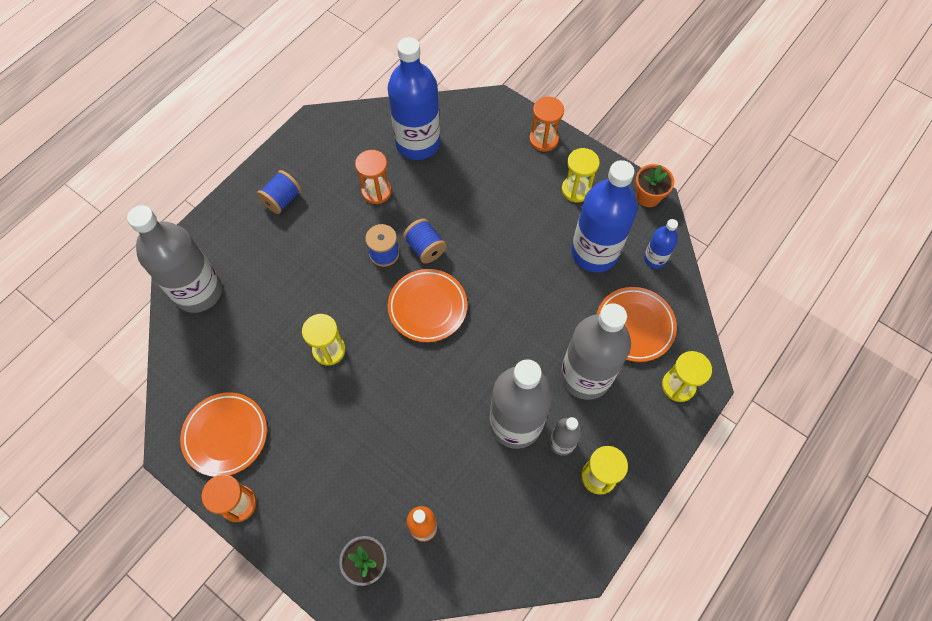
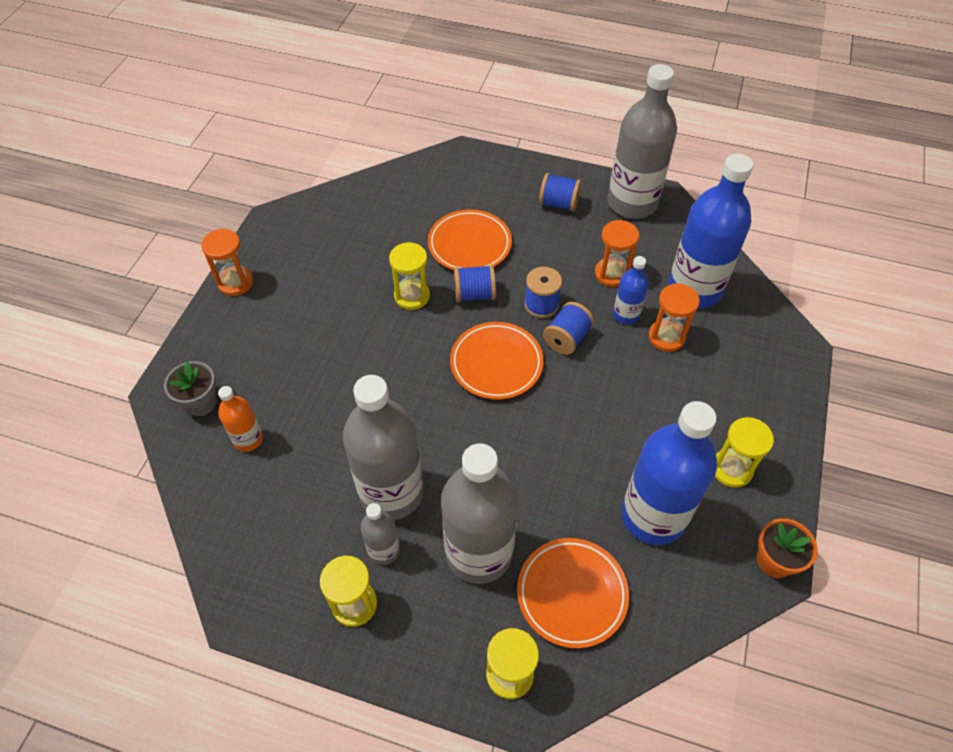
camera: 70 degrees right, 10 degrees down
(198, 291) = (431, 180): grey bottle -> grey bottle (632, 203)
(226, 435) = (297, 250): orange plate -> orange plate (469, 245)
(350, 299) = (474, 294): none -> blue spool
(543, 139) = (781, 411): orange hourglass -> orange hourglass (666, 337)
(655, 258) = (683, 594): blue bottle -> blue bottle (626, 315)

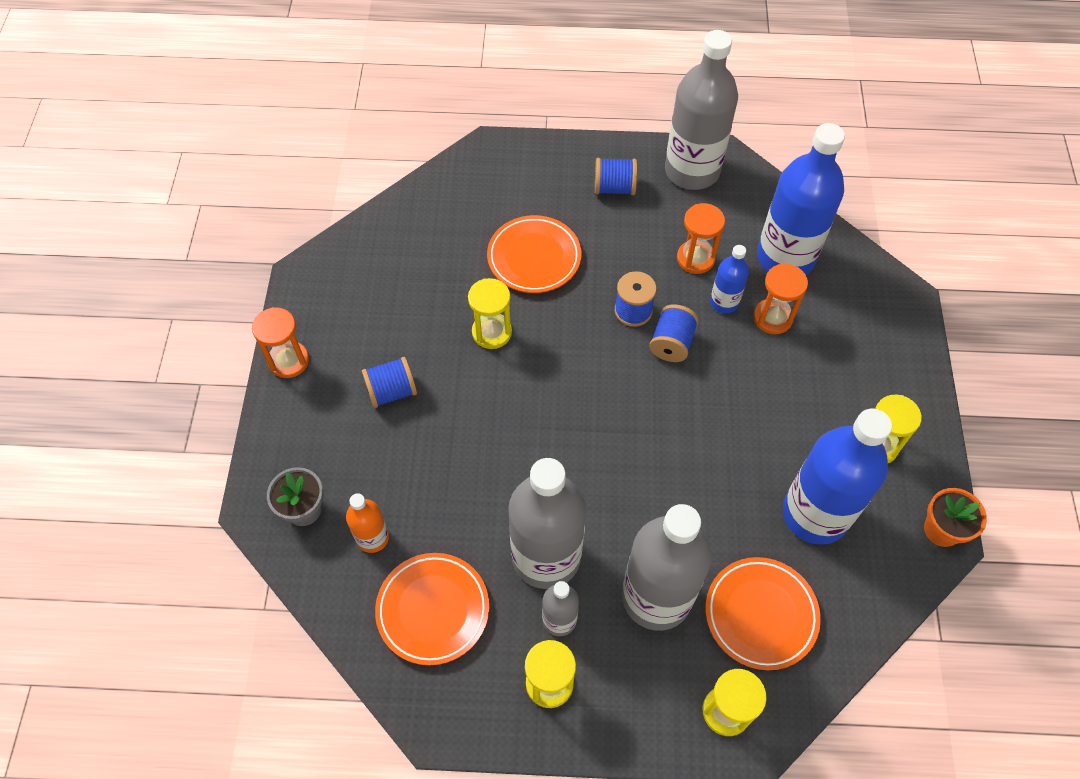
camera: 15 degrees left, 5 degrees up
(474, 294) = (558, 315): blue spool -> blue spool (392, 391)
(496, 363) = (607, 389): orange plate -> orange plate (433, 610)

